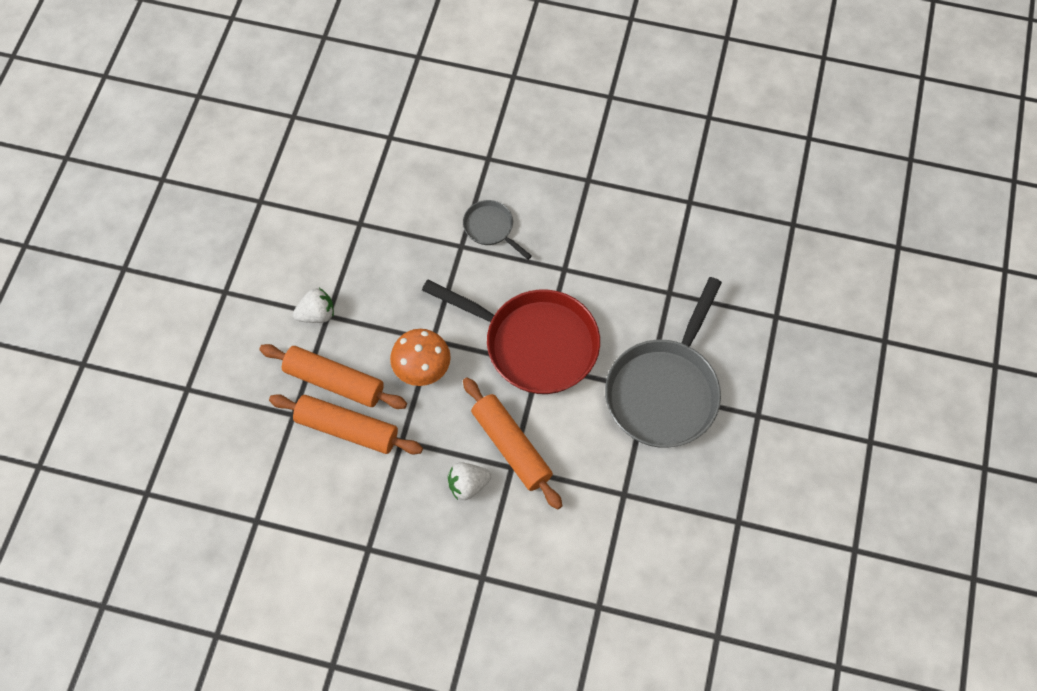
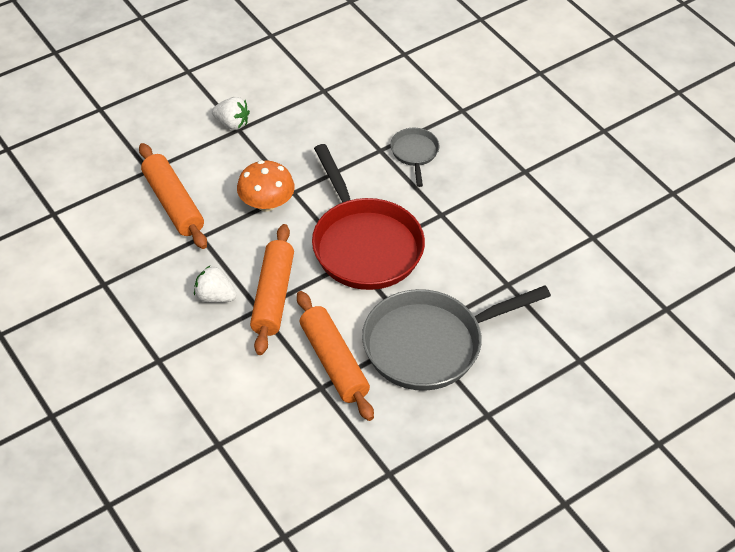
camera: 40 degrees right, 15 degrees down
(334, 381) = (197, 170): orange rolling pin -> orange rolling pin (333, 362)

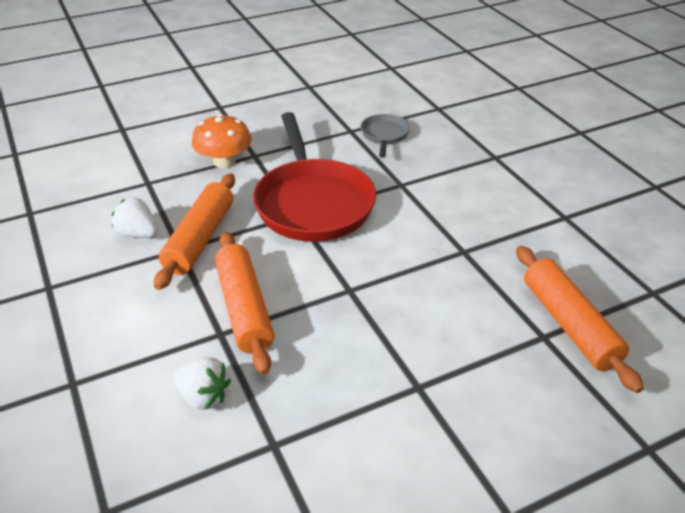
camera: 10 degrees right, 10 degrees down
(173, 203) = (133, 155): orange rolling pin -> orange rolling pin (569, 324)
(232, 123) = (215, 102): white strawberry -> white strawberry (203, 396)
(429, 344) = (362, 301): grey pan -> none

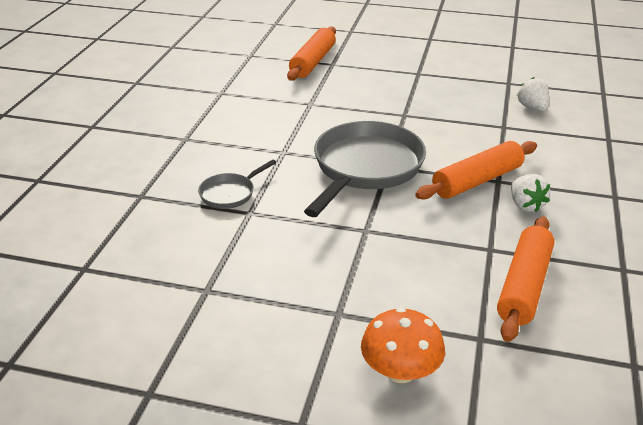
camera: 140 degrees left, 5 degrees down
(224, 162) = (400, 237): orange mushroom -> orange mushroom (400, 371)
(244, 308) = (479, 131): orange rolling pin -> orange rolling pin (524, 286)
(313, 203) = (365, 168): red pan -> grey pan

